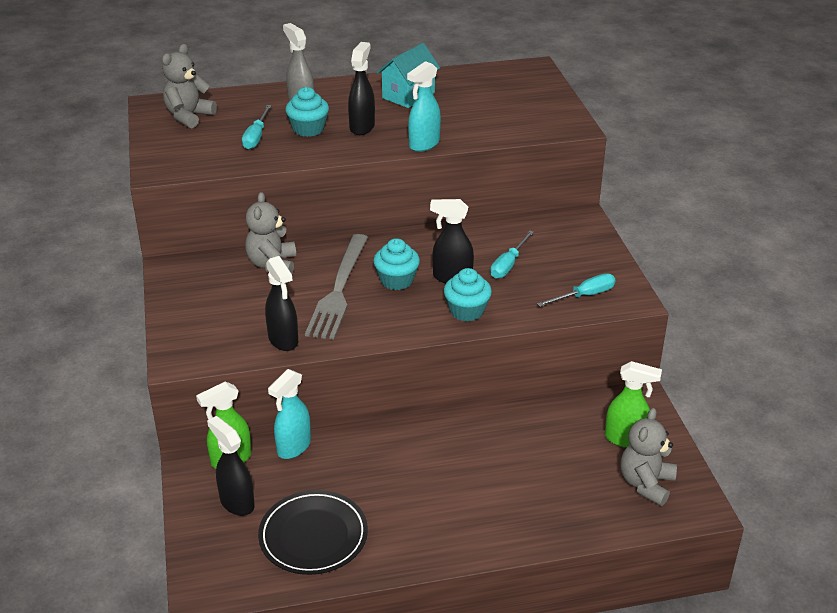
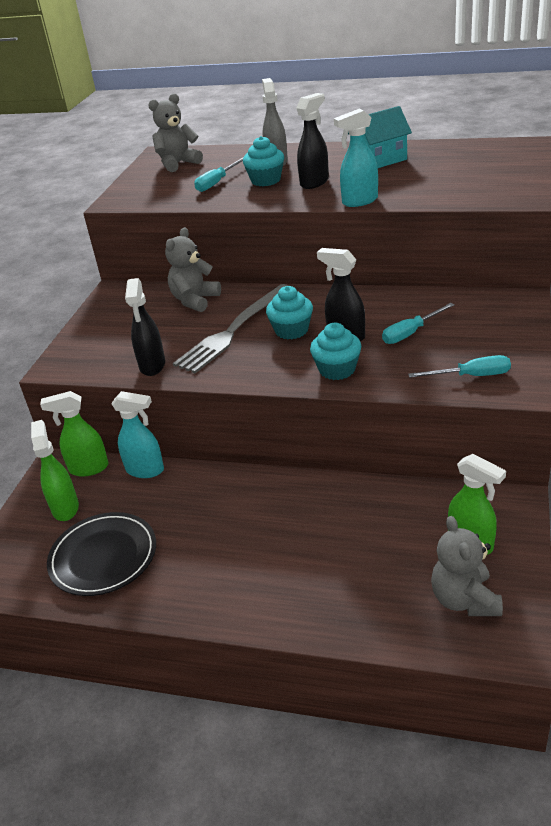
camera: 30 degrees right, 0 degrees up
(236, 502) = (65, 508): black spray bottle -> green spray bottle
(293, 447) = (145, 470): turquoise spray bottle -> turquoise spray bottle turned 135 degrees counterclockwise
(646, 484) = (464, 599): grey teddy bear -> grey teddy bear turned 60 degrees counterclockwise

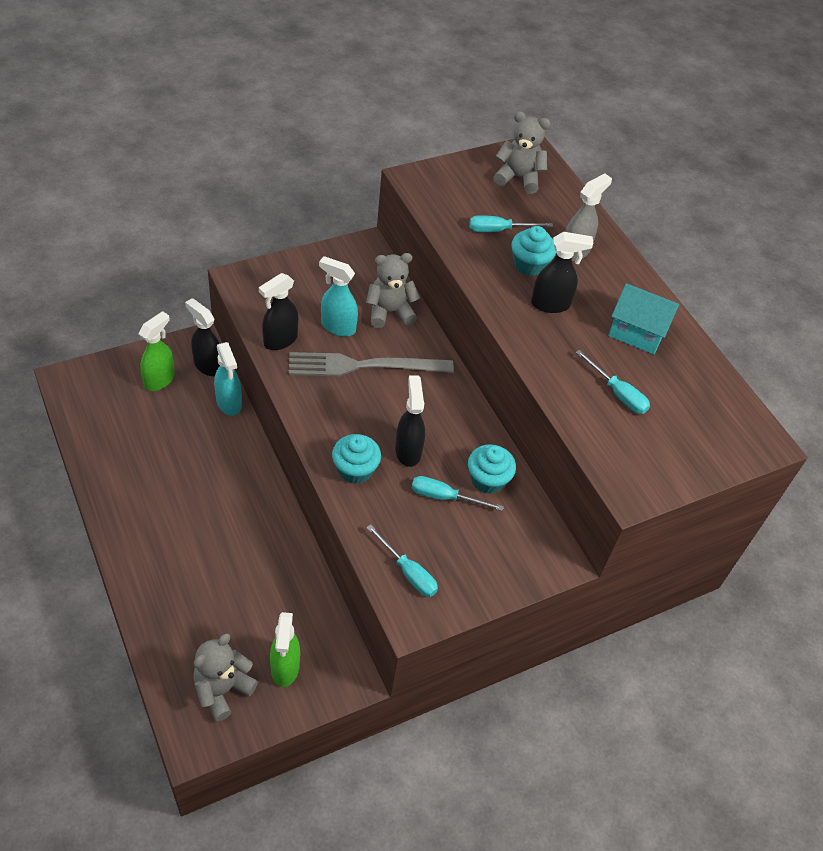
camera: 40 degrees right, 15 degrees up
(88, 468) = (208, 365): green spray bottle -> black spray bottle
(103, 557) = (128, 436): black plate -> none
(291, 330) = (391, 407): turquoise cupcake -> turquoise cupcake (488, 479)
(359, 201) = (534, 359): turquoise spray bottle -> turquoise spray bottle (338, 327)
(428, 180) = (617, 393): none -> turquoise screwdriver

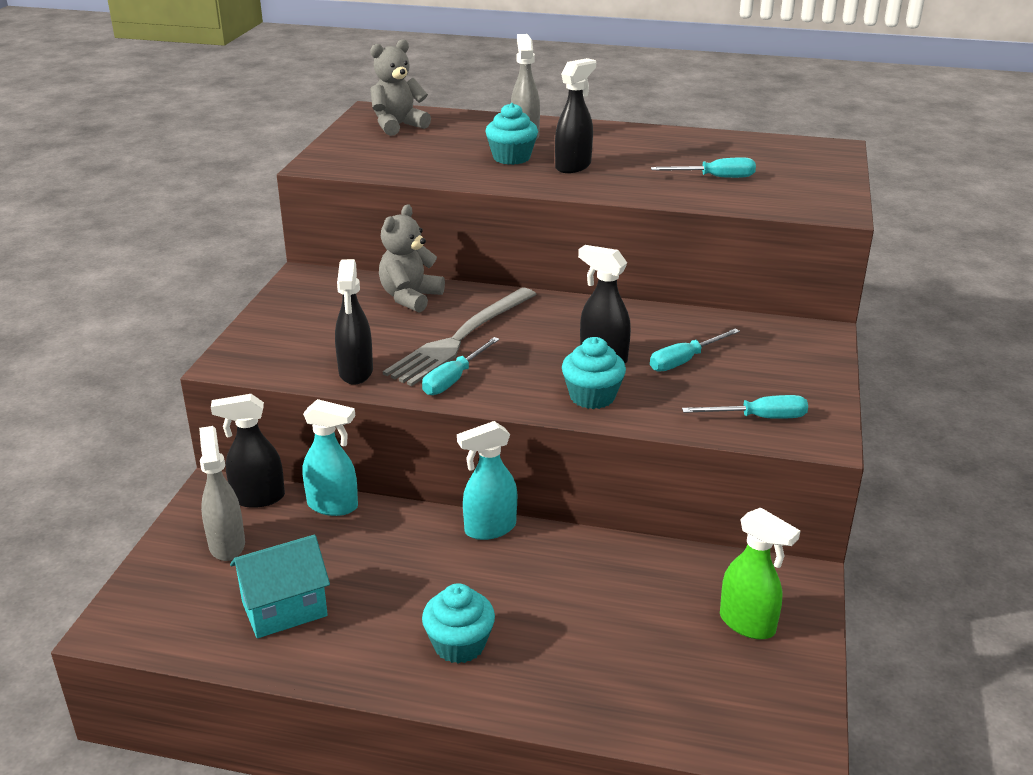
camera: 45 degrees left, 20 degrees down
(160, 380) = (227, 544): green spray bottle -> grey spray bottle
(222, 690) = (738, 690): grey teddy bear -> none
(338, 327) = (387, 332): turquoise spray bottle -> turquoise spray bottle (489, 529)
(488, 479) = (687, 330): turquoise cupcake -> turquoise cupcake (459, 644)
(499, 230) = (449, 154): turquoise screwdriver -> turquoise screwdriver (454, 379)
(636, 333) = (655, 148): turquoise house -> turquoise house (284, 609)

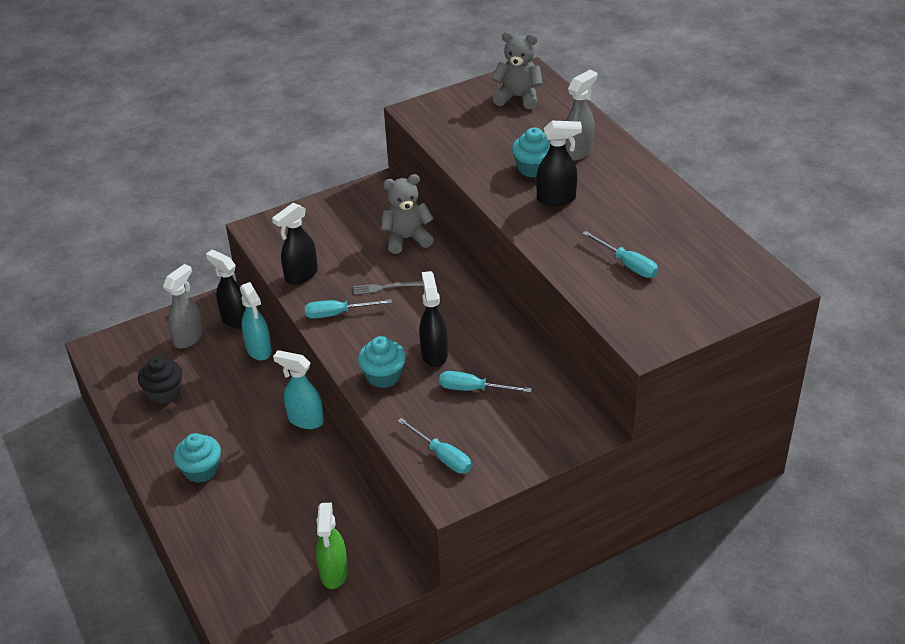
camera: 50 degrees right, 10 degrees up
(284, 609) = (164, 392): turquoise house -> black cupcake
(460, 338) = (385, 287): grey fork -> grey fork, size x0.43

